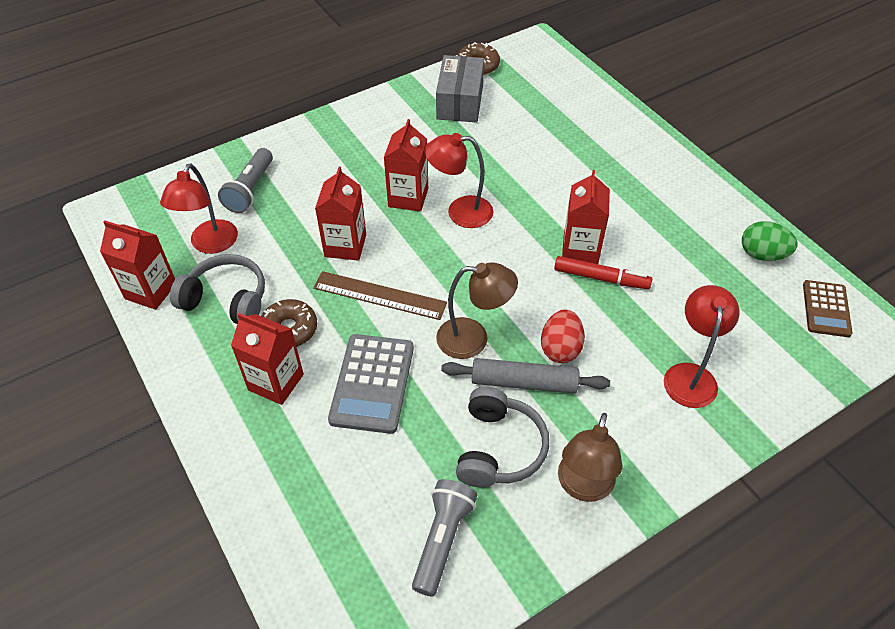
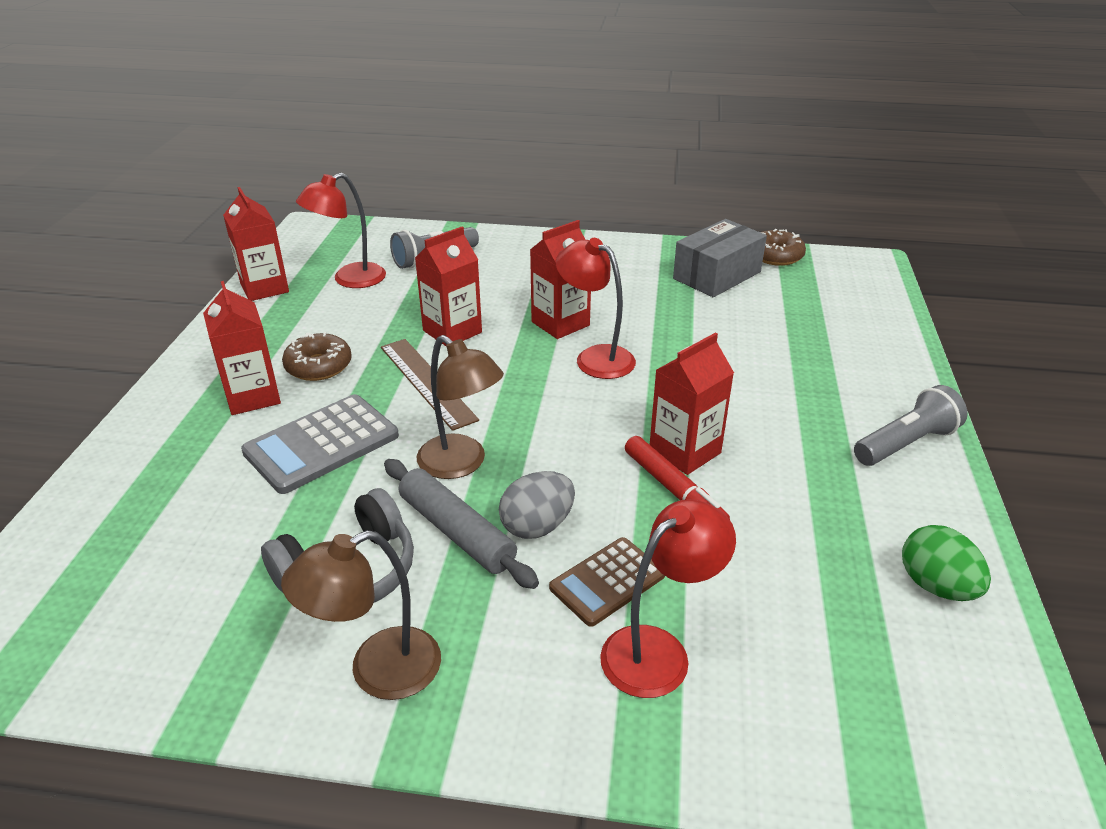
camera: 40 degrees right, 15 degrees down
(226, 299) = (306, 321): grey headphones -> none
(442, 539) = (186, 612): grey flashlight -> grey flashlight (906, 443)
(560, 348) = (537, 526): red egg -> grey egg
(826, 309) = (970, 707): brown calculator -> brown calculator (607, 581)

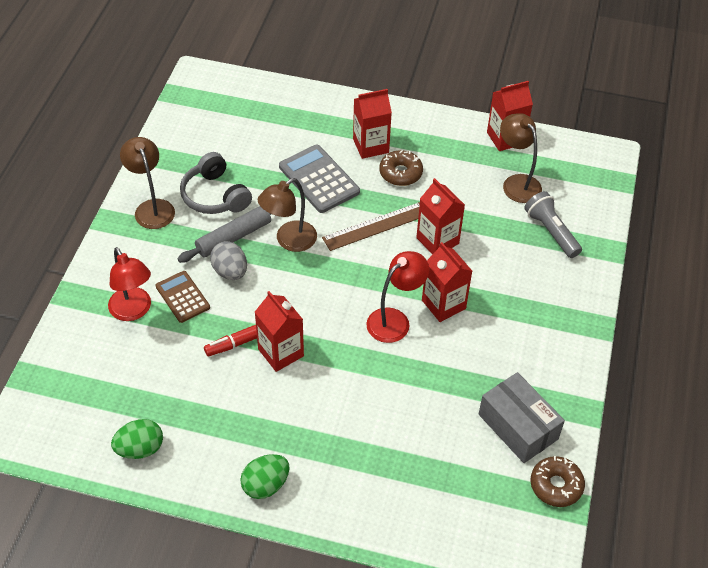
camera: 95 degrees right, 15 degrees up
(349, 279) = (517, 183): red lamp -> brown lamp
(906, 443) = (265, 485): grey flashlight -> green egg

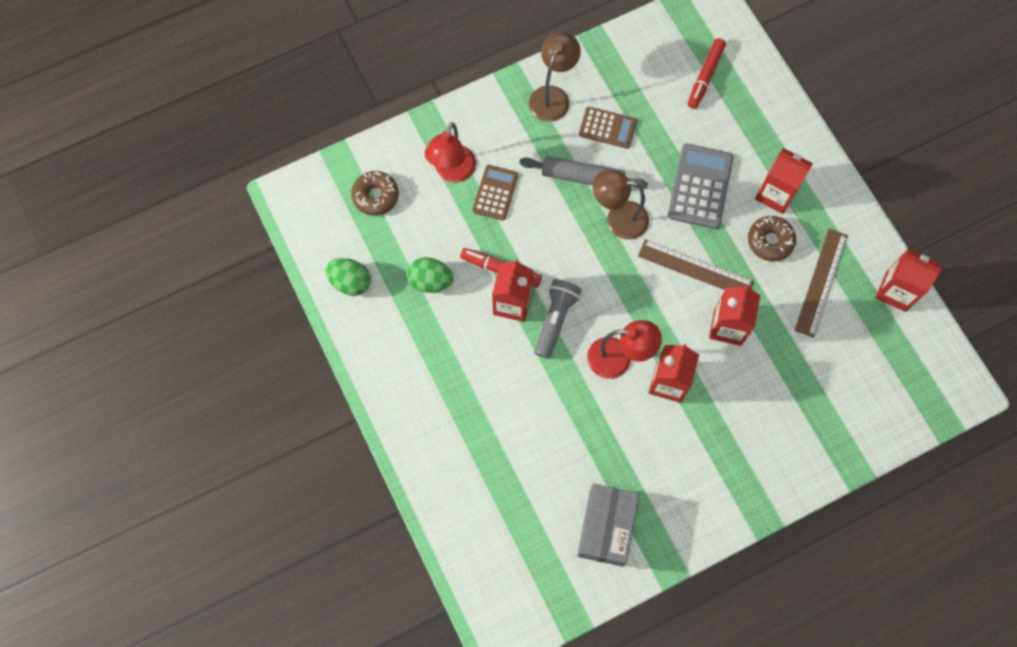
camera: 50 degrees right, 20 degrees up
(215, 196) = (607, 128): grey headphones -> brown calculator
(230, 272) = (549, 204): grey egg -> none
(244, 118) = (705, 76): none -> red marker
(265, 485) = (397, 389): green egg -> green egg (430, 281)
(458, 169) = (821, 282): none -> brown ruler
(517, 183) = (853, 339): brown lamp -> none
(551, 232) = (826, 408): grey flashlight -> grey flashlight (555, 320)
(556, 485) = (579, 595): brown donut -> brown donut (375, 196)

